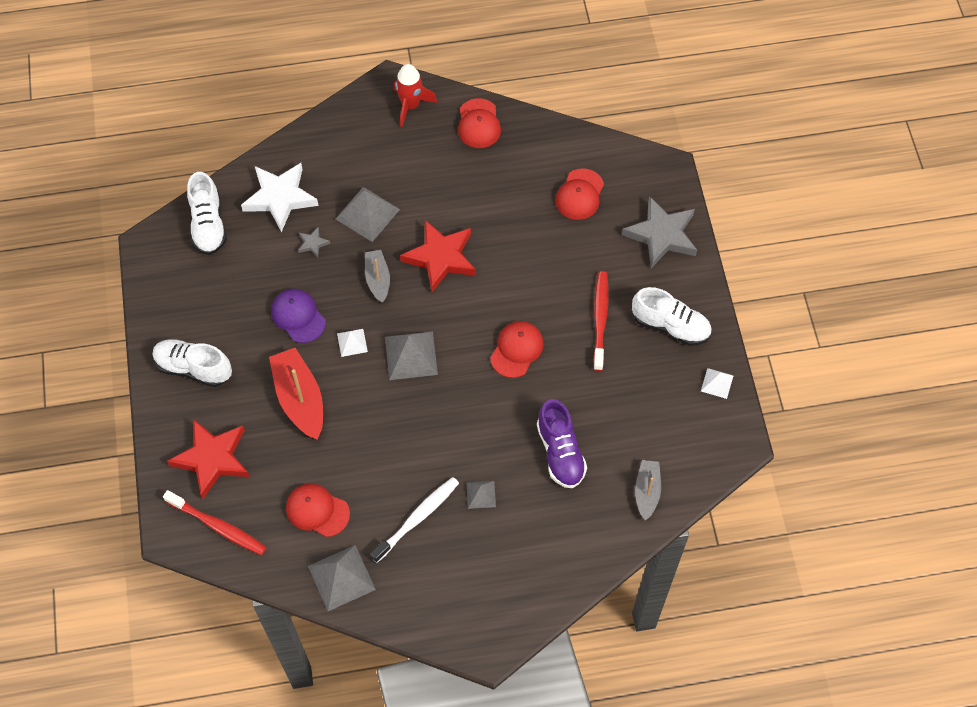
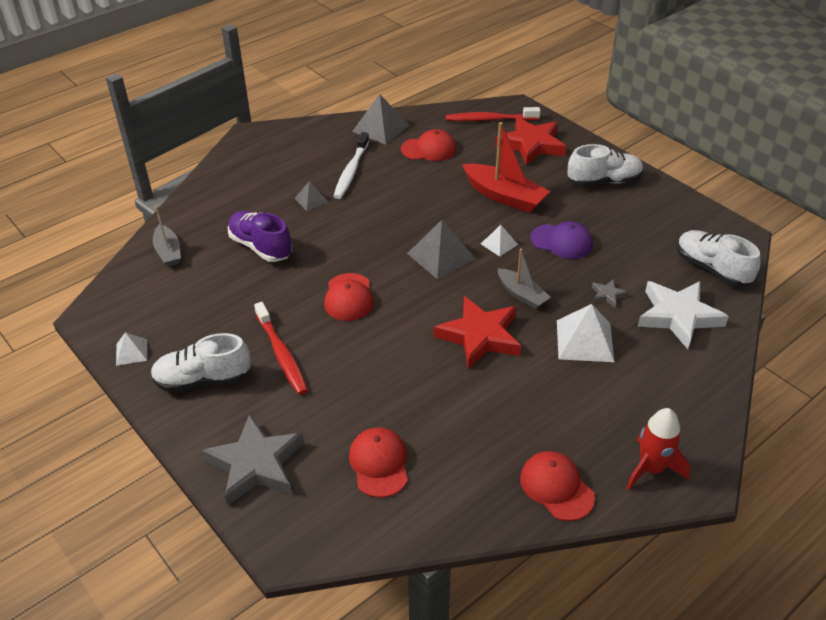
camera: 150 degrees right, 20 degrees down
(367, 214) = (585, 340): grey pyramid -> white pyramid

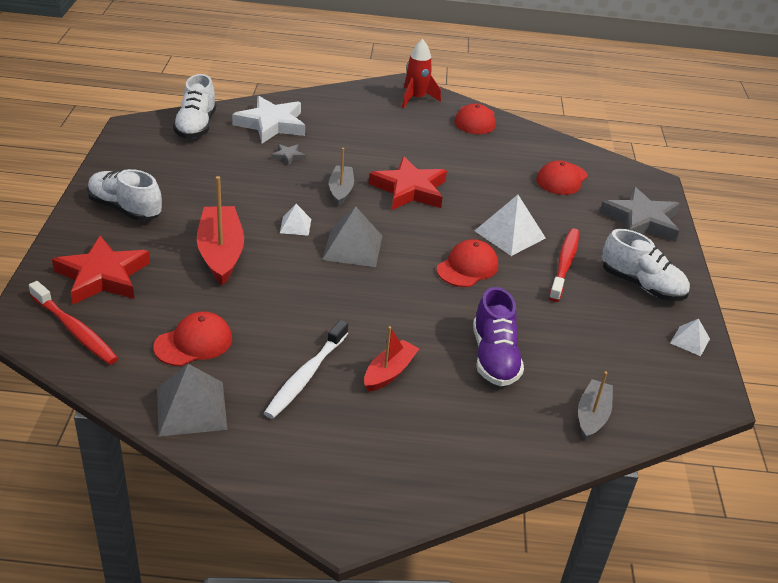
camera: 140 degrees left, 5 degrees down
(311, 200) = (389, 372): grey pyramid -> red boat
(351, 171) = (306, 376): white toothbrush -> white toothbrush turned 150 degrees clockwise
(429, 149) = (194, 343): red cap -> red cap turned 105 degrees clockwise
(562, 242) = (249, 197): purple cap -> none
(585, 340) = (349, 149): white pyramid -> white pyramid (510, 234)

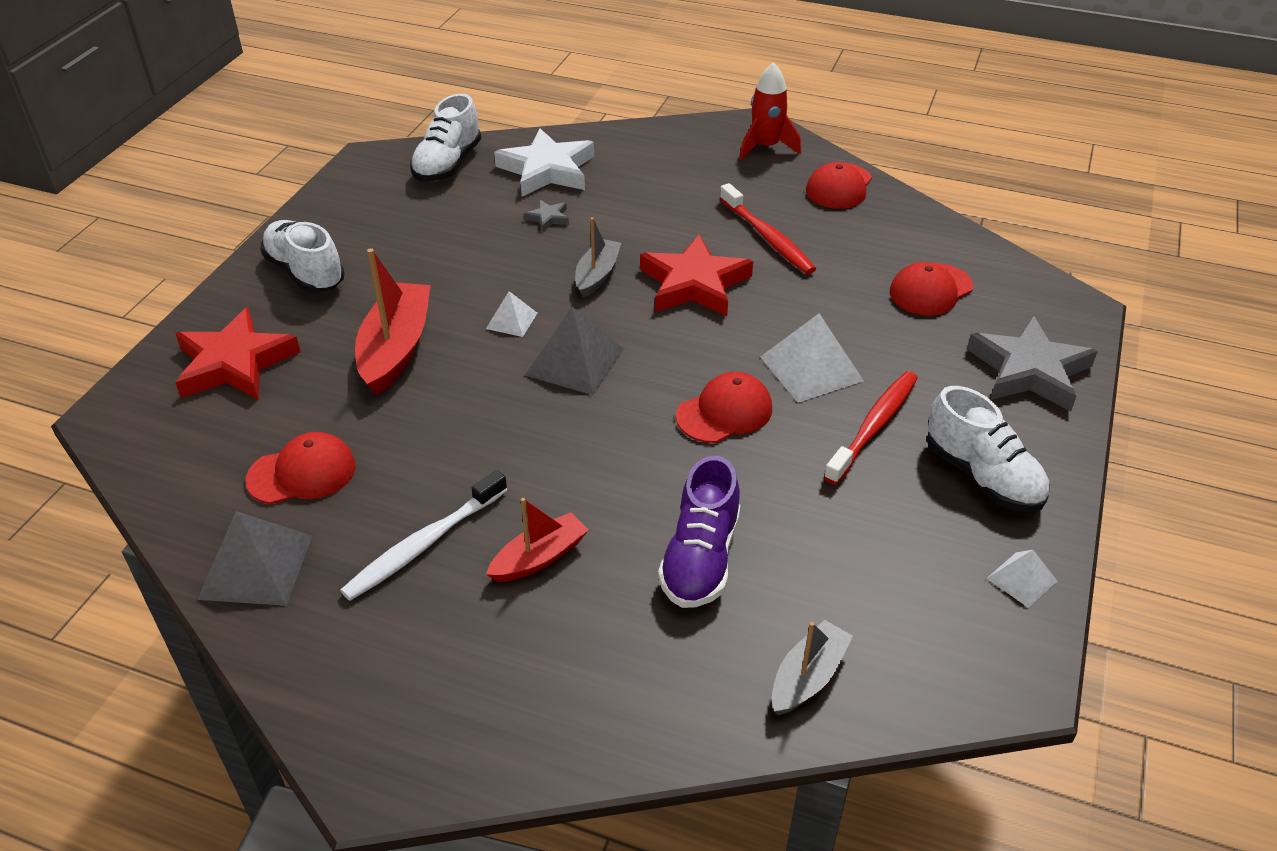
camera: 20 degrees right, 5 degrees up
(75, 330) = (167, 433): red toothbrush -> red toothbrush (767, 237)

